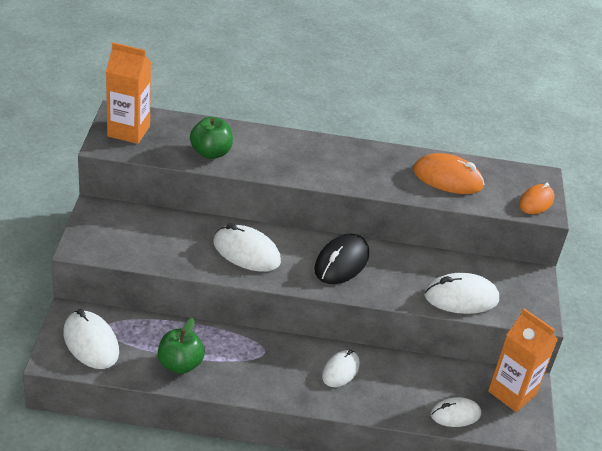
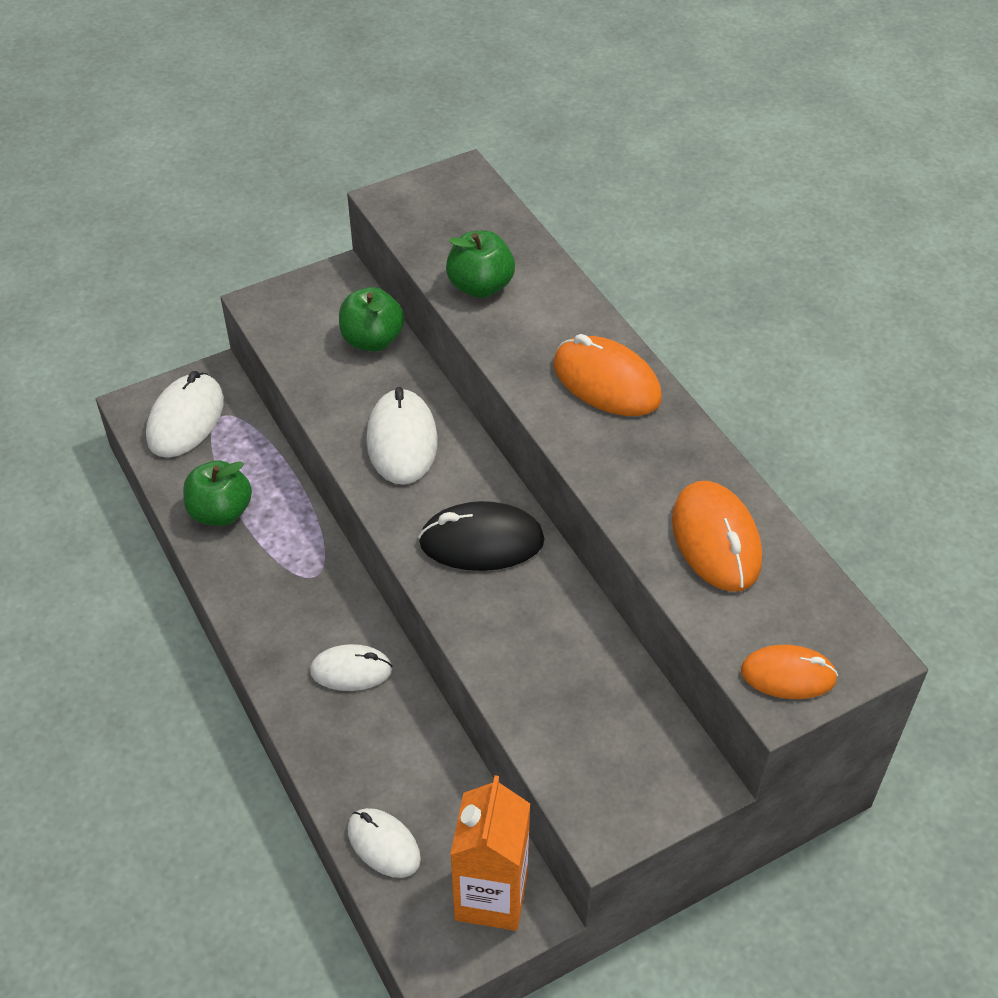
camera: 60 degrees right, 10 degrees up
(128, 131) = (438, 201): orange carton -> none
(161, 224) = (372, 340): none -> green apple
(321, 153) = (606, 382): none -> orange mouse
(461, 298) = (546, 711): white mouse -> none

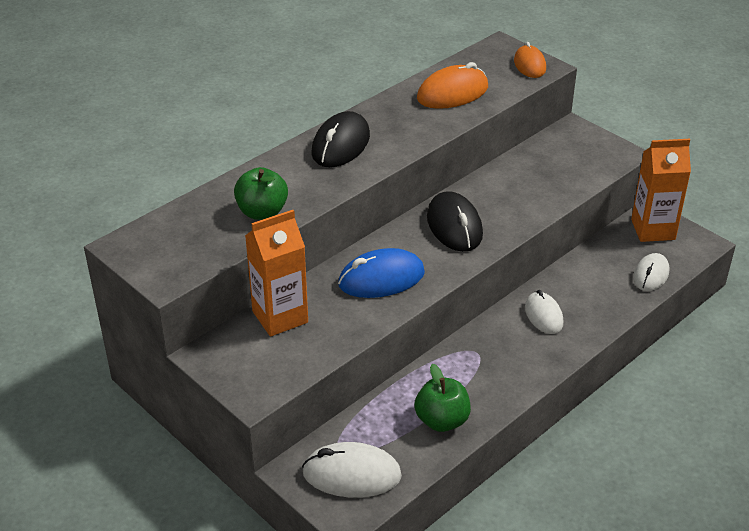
camera: 105 degrees left, 10 degrees down
(372, 340) = (280, 317): green apple -> orange carton
(402, 441) = (381, 279): white mouse -> blue mouse
(606, 382) = (341, 145): orange mouse -> black mouse

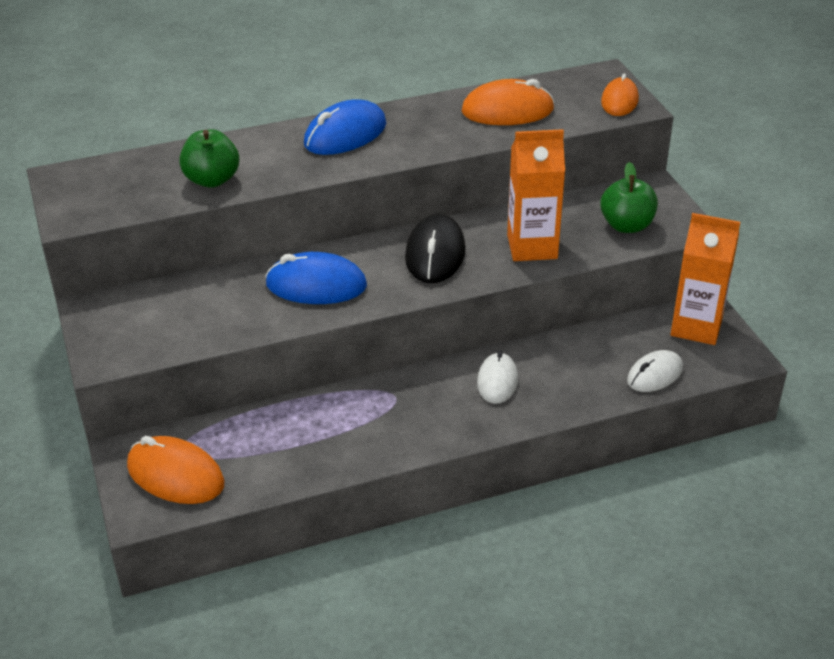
camera: 25 degrees right, 0 degrees up
(280, 317) = (187, 293): orange carton -> orange carton (532, 247)
(341, 145) = (345, 134): black mouse -> blue mouse
(352, 474) = (175, 475): white mouse -> orange mouse
(442, 420) = (305, 453): green apple -> green apple (626, 225)

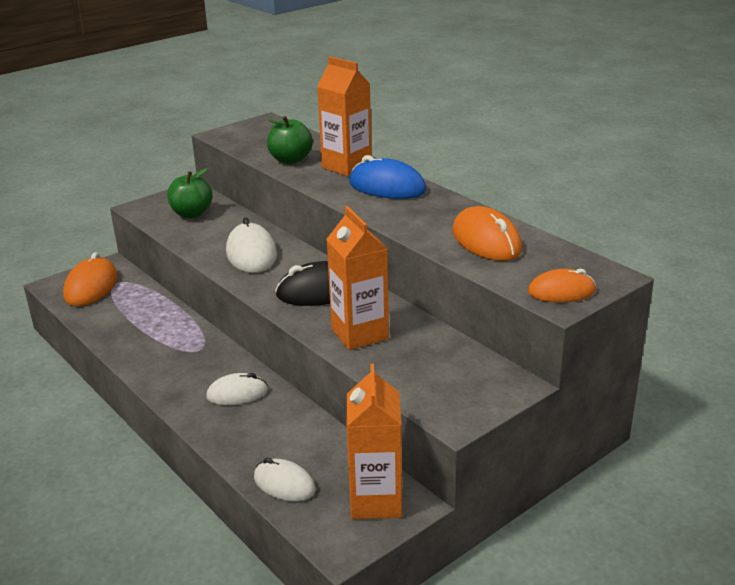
camera: 70 degrees right, 10 degrees down
(268, 147) = (346, 166): none -> orange carton
(316, 285) = (251, 254): blue mouse -> white mouse
(626, 225) = (430, 379): green apple -> green apple (192, 214)

